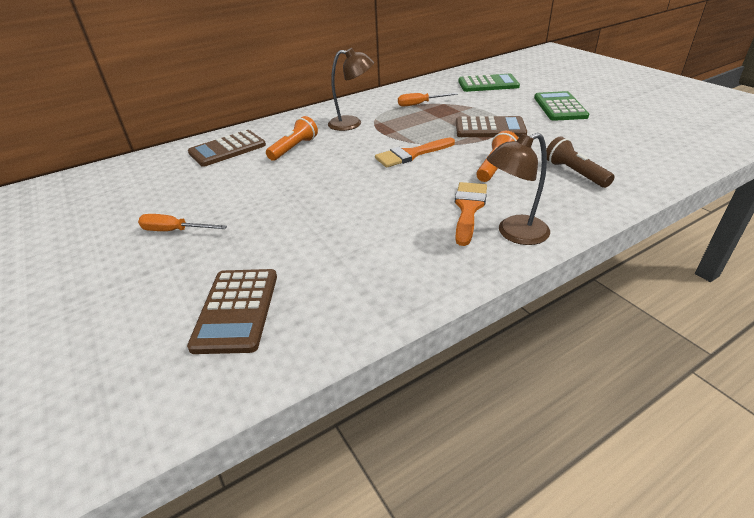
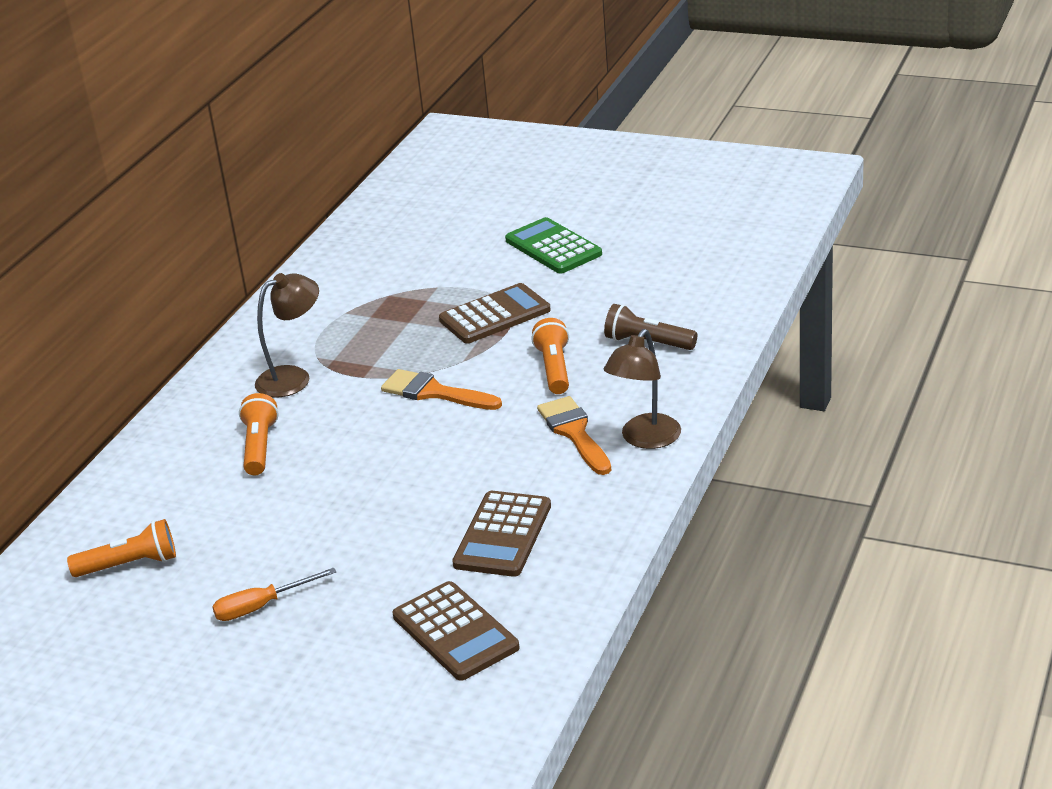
camera: 35 degrees left, 5 degrees down
(162, 179) = (130, 565): none -> orange flashlight
(227, 149) = (158, 488): brown calculator -> brown calculator (503, 535)
(411, 154) = (434, 392): orange brush -> orange brush turned 90 degrees clockwise
(420, 104) = (355, 308): orange screwdriver -> none
(488, 84) = (417, 237): green calculator -> none

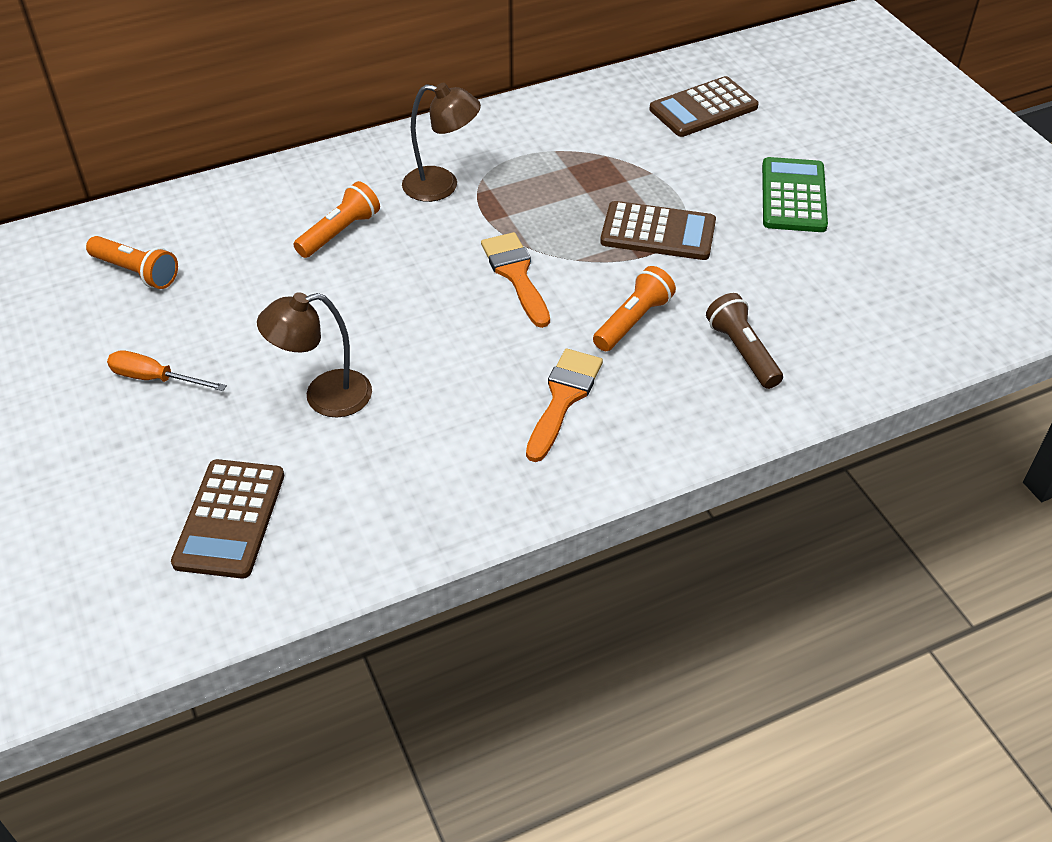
camera: 40 degrees right, 15 degrees up
(503, 535) = (381, 455): brown calculator -> brown calculator (703, 108)
(645, 439) = (608, 451): brown lamp -> brown lamp (324, 397)

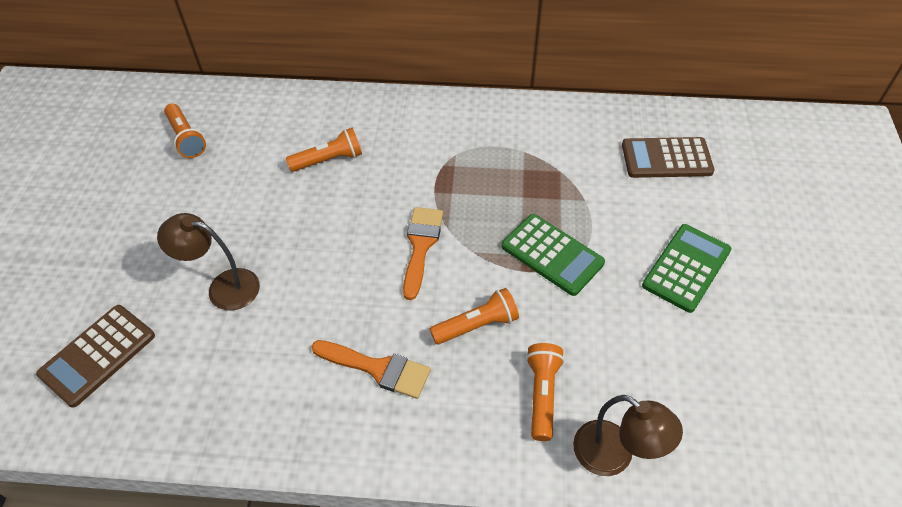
camera: 30 degrees right, 5 degrees up
(155, 378) = (137, 224): orange screwdriver -> none
(442, 186) = (423, 150): brown lamp -> brown lamp (614, 456)
(563, 398) = (378, 369): orange brush -> orange brush turned 60 degrees clockwise
(658, 232) = (552, 254): brown calculator -> green calculator
(742, 352) = (542, 394): brown flashlight -> orange flashlight

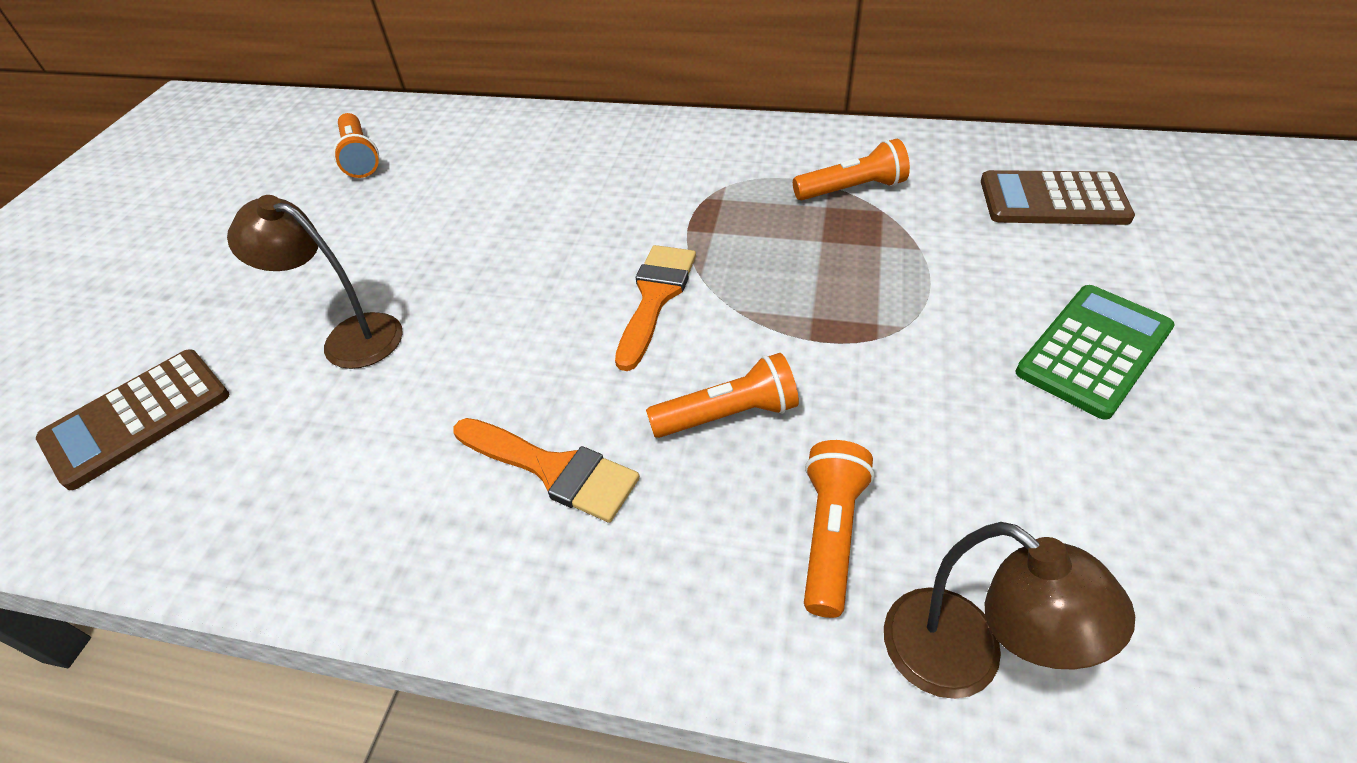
camera: 10 degrees right, 5 degrees down
(329, 160) = (543, 187): orange flashlight -> orange flashlight (852, 189)
(552, 254) = (863, 319): green calculator -> none

